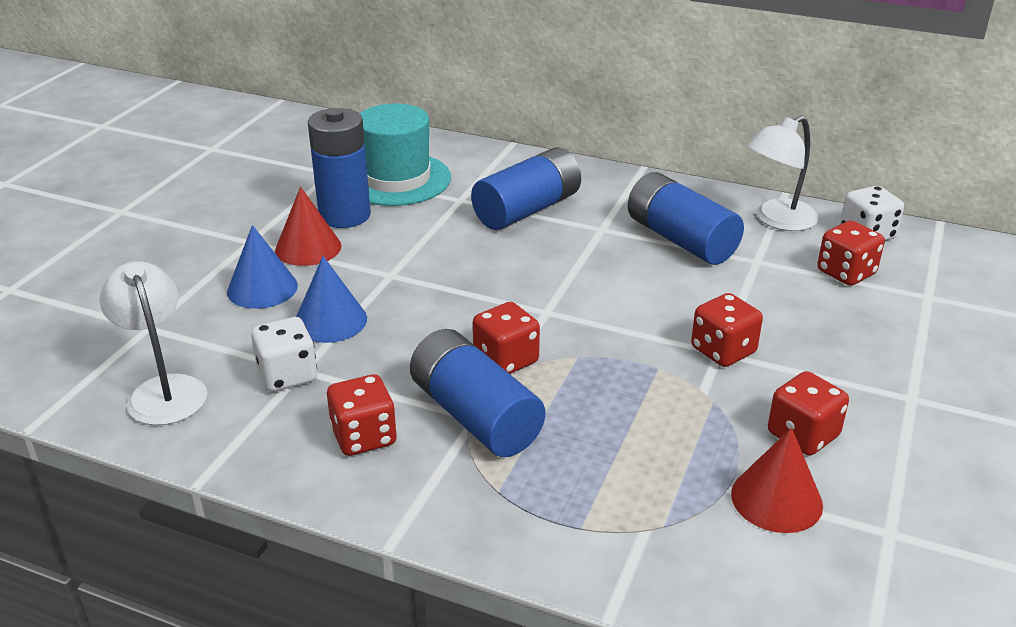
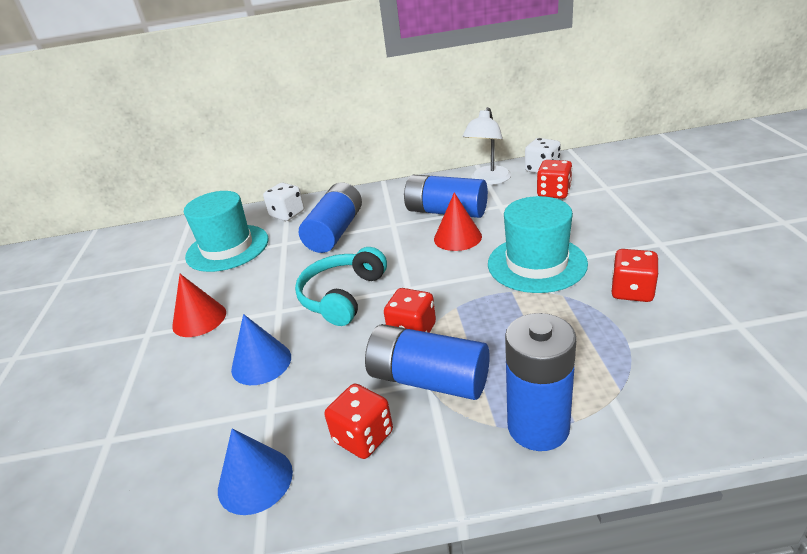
camera: 25 degrees left, 0 degrees up
(163, 390) = (163, 486): white lamp -> none
(262, 288) = (186, 364): blue cone -> blue cone (255, 480)
(287, 375) = (262, 420): white dice -> white dice (287, 214)
(344, 215) = (209, 286): blue battery -> blue battery (538, 427)
(468, 288) = (342, 296): none -> turquoise headphones
(723, 351) = (536, 263): red dice -> turquoise hat
(776, 499) = (661, 337): red cone -> red cone (457, 237)

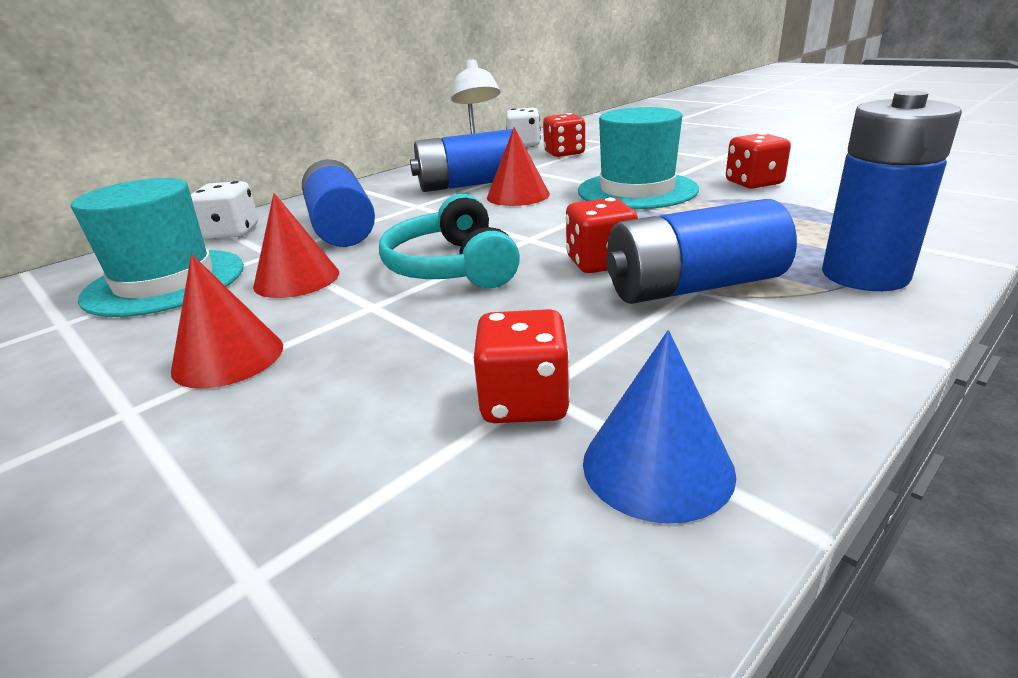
camera: 40 degrees left, 5 degrees down
(261, 363) = (434, 356): blue cone -> none
(273, 272) = (296, 279): none -> red cone
(363, 437) = (717, 356): red dice -> red dice (524, 402)

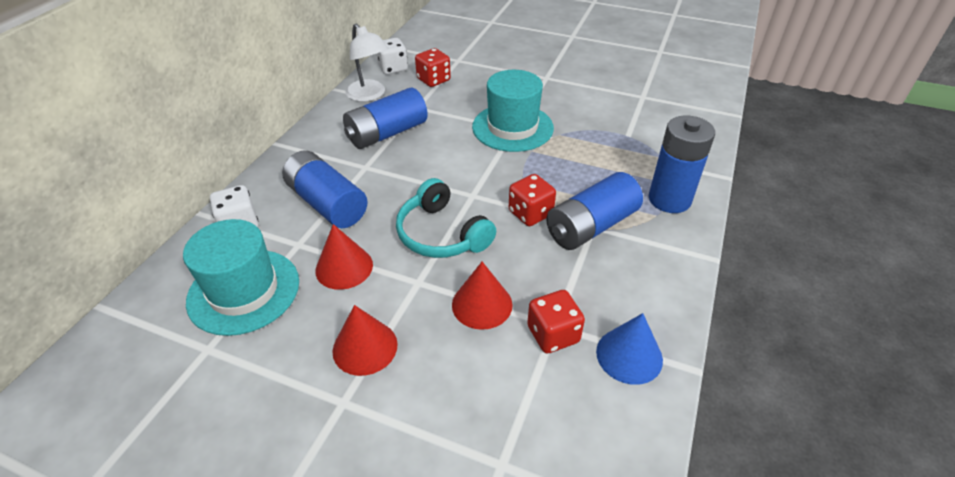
camera: 25 degrees left, 15 degrees up
(518, 195) = (434, 144): red cone -> red cone (482, 304)
(753, 183) = (582, 110): red dice -> none

